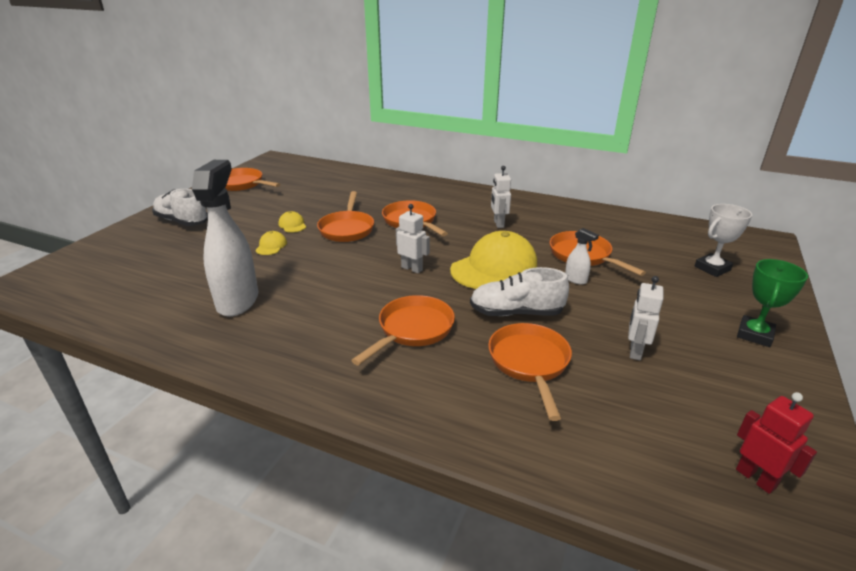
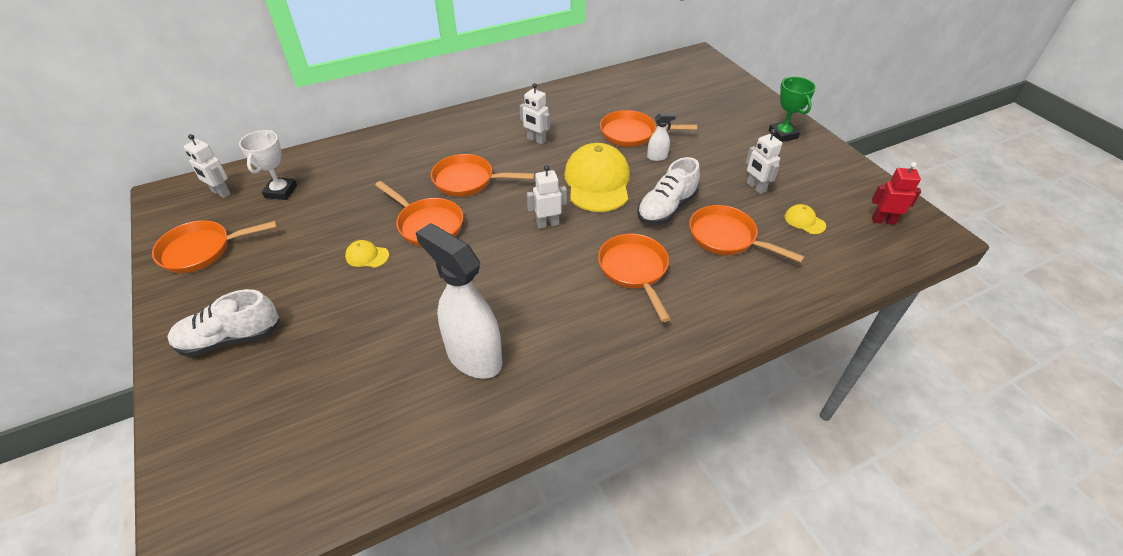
camera: 50 degrees left, 15 degrees up
(271, 246) = (392, 290): yellow cap -> yellow cap (804, 221)
(293, 167) = (220, 193): none -> white robot
(712, 268) = (706, 97): white trophy -> white trophy (281, 191)

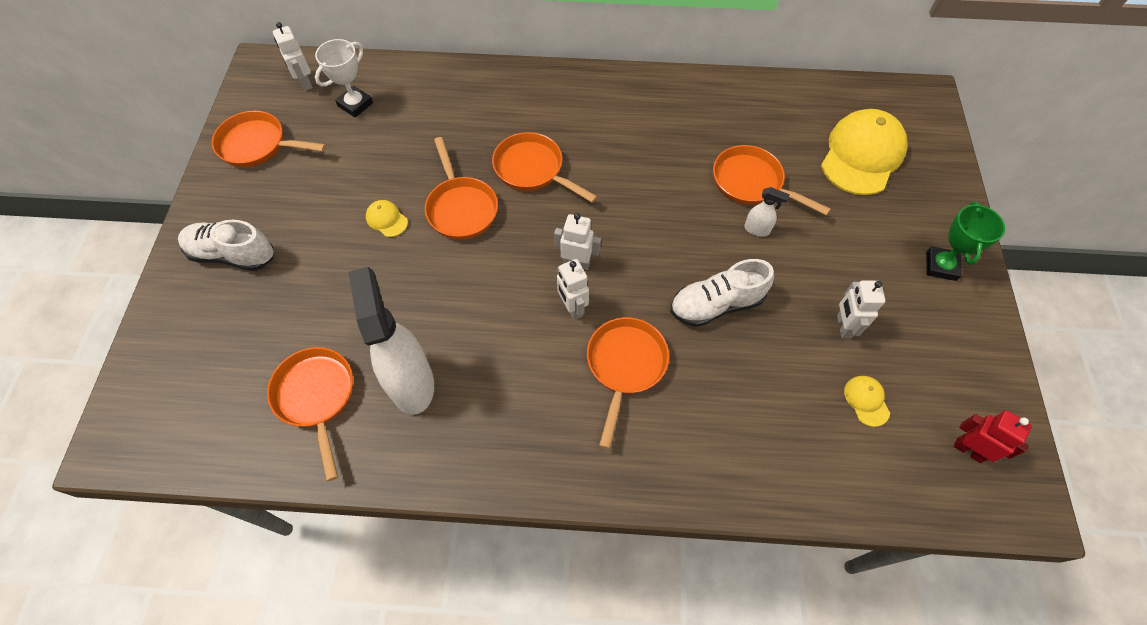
camera: 30 degrees right, 15 degrees up
(536, 140) = (637, 145): white robot -> white robot (572, 308)
(597, 182) = (665, 233): yellow cap -> yellow cap (862, 155)
(726, 237) = (755, 376): orange pan -> orange pan (316, 397)

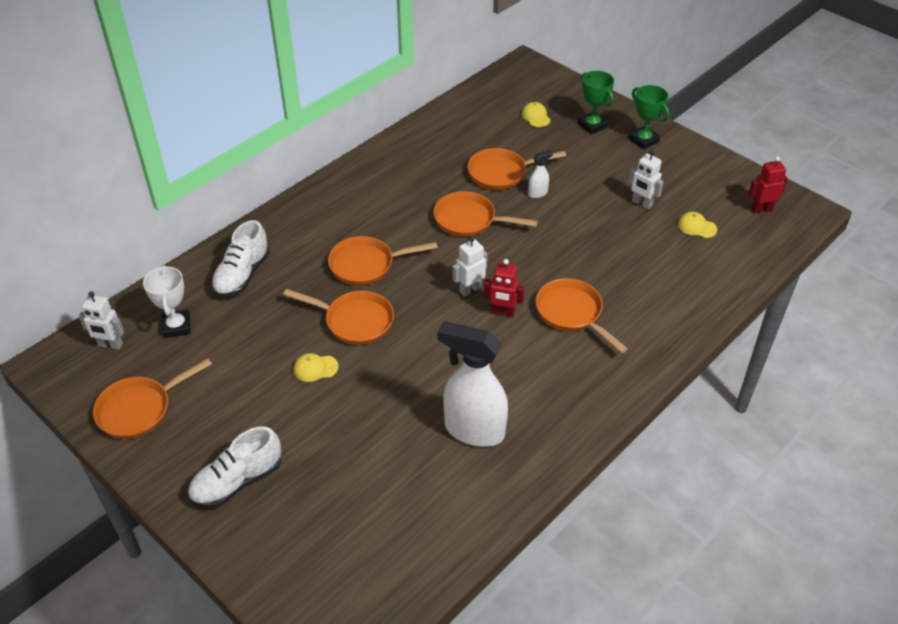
camera: 50 degrees left, 15 degrees down
(316, 397) = (430, 492): orange pan -> orange pan (469, 220)
(572, 308) = (502, 312): white robot -> red robot
(716, 304) = (571, 245): white shoe -> white shoe (242, 275)
(862, 155) = (536, 116): yellow cap -> yellow cap, size x0.42
(907, 208) = (592, 125): none -> green trophy

